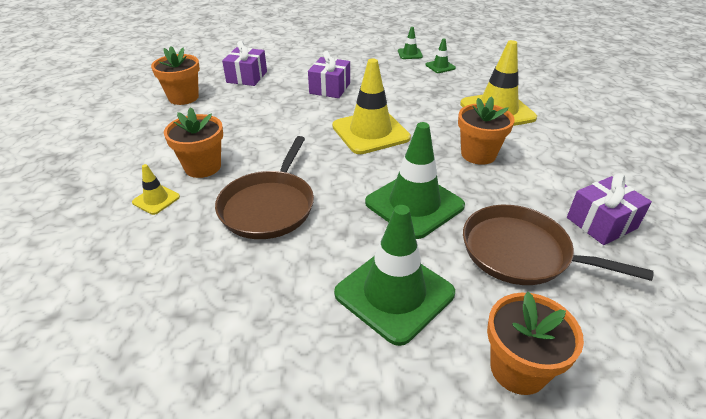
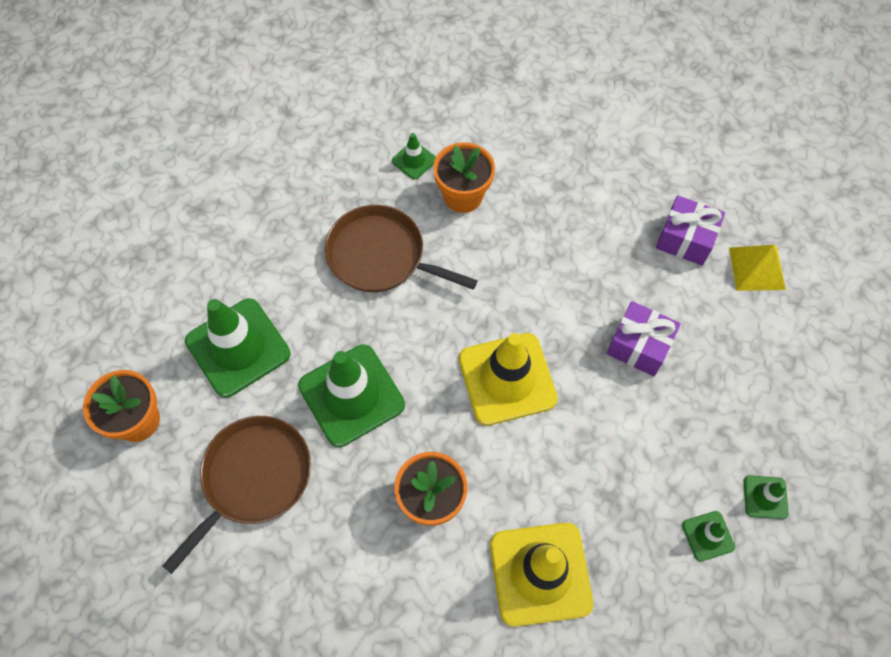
camera: 100 degrees right, 25 degrees up
(156, 199) = (414, 160): yellow traffic cone -> green traffic cone
(183, 97) = (628, 167): orange flower pot -> none
(267, 57) = (757, 268): none -> yellow pyramid
(601, 223) = (272, 589): purple gift -> none

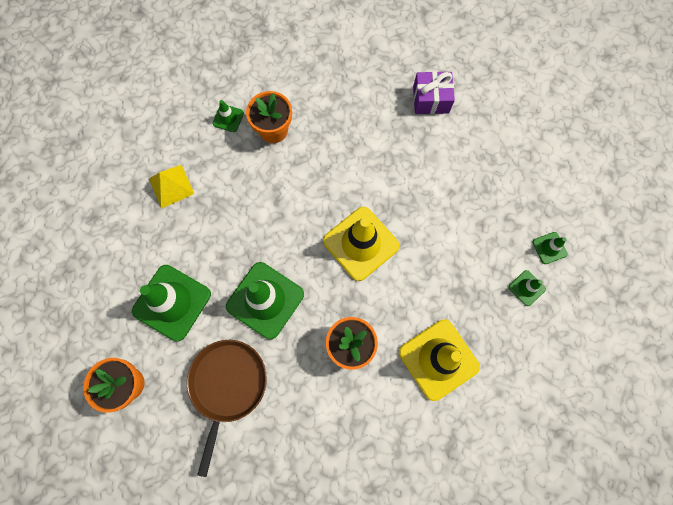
camera: 25 degrees left, 10 degrees up
(381, 256) = (238, 196): brown pan -> none
(639, 346) = (433, 184): purple gift -> none
(757, 268) = (483, 100): yellow pyramid -> yellow pyramid (171, 186)

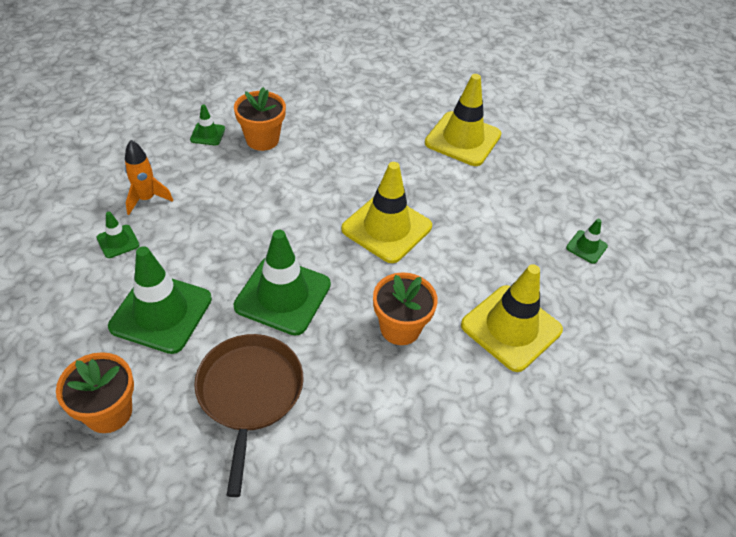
camera: 15 degrees left, 25 degrees down
(171, 186) = (147, 199): yellow pyramid -> orange rocket
(430, 99) = (428, 101): purple gift -> none
(451, 150) = (463, 139): none -> yellow traffic cone
(549, 248) = (597, 209): green traffic cone -> green traffic cone (118, 241)

